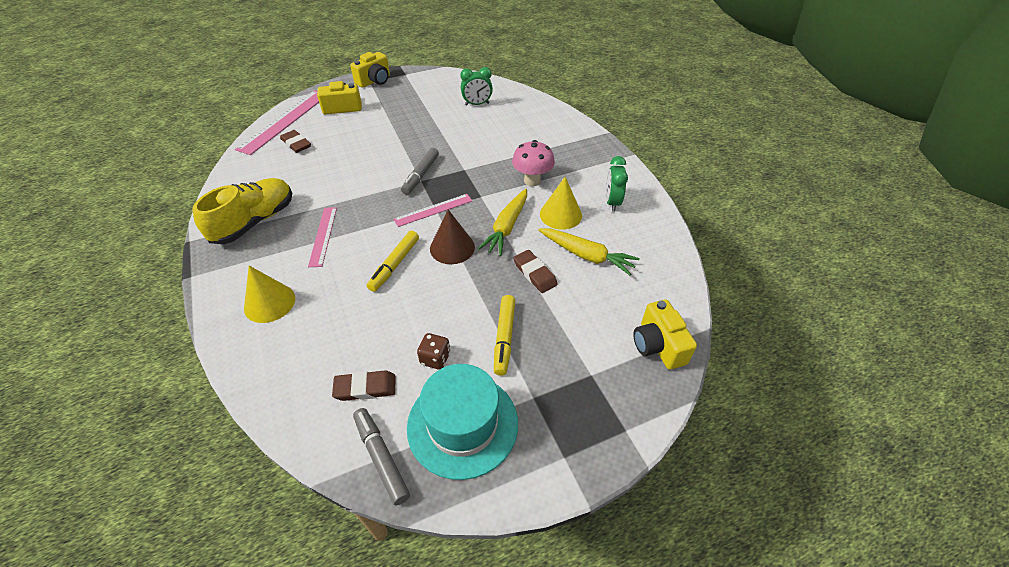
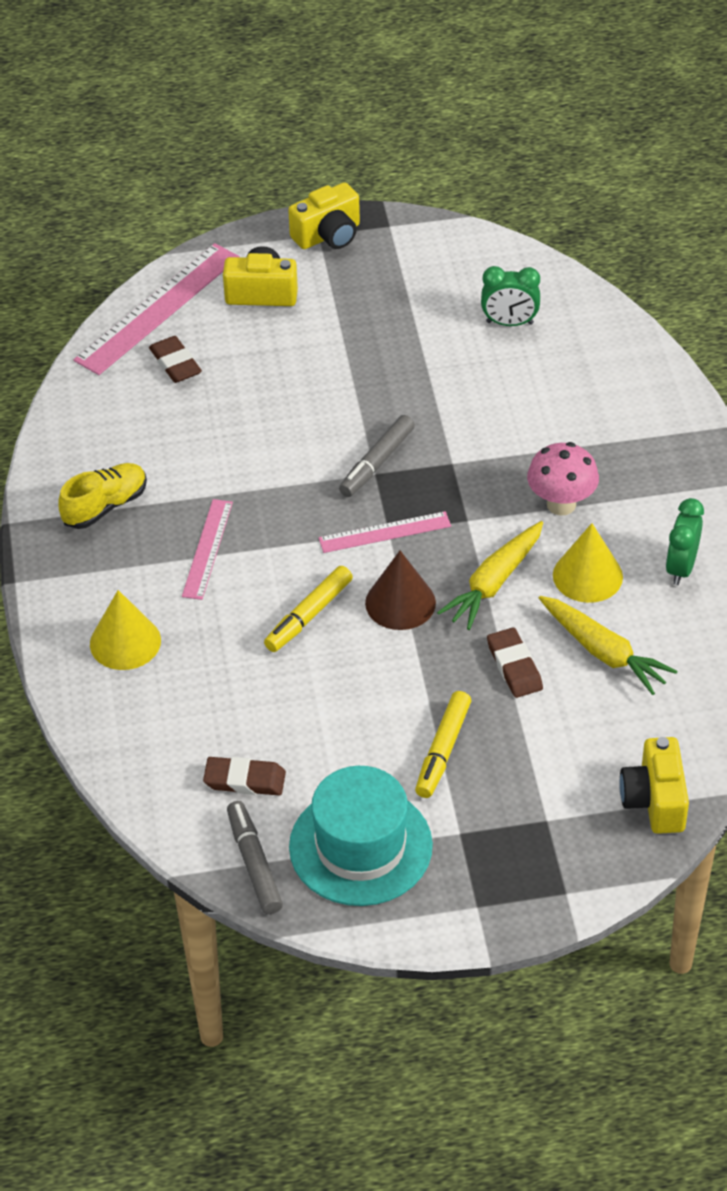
camera: 15 degrees right, 0 degrees up
(254, 222) = (105, 506): yellow shoe -> yellow shoe, size x0.67
(435, 358) = (342, 760): brown dice -> none

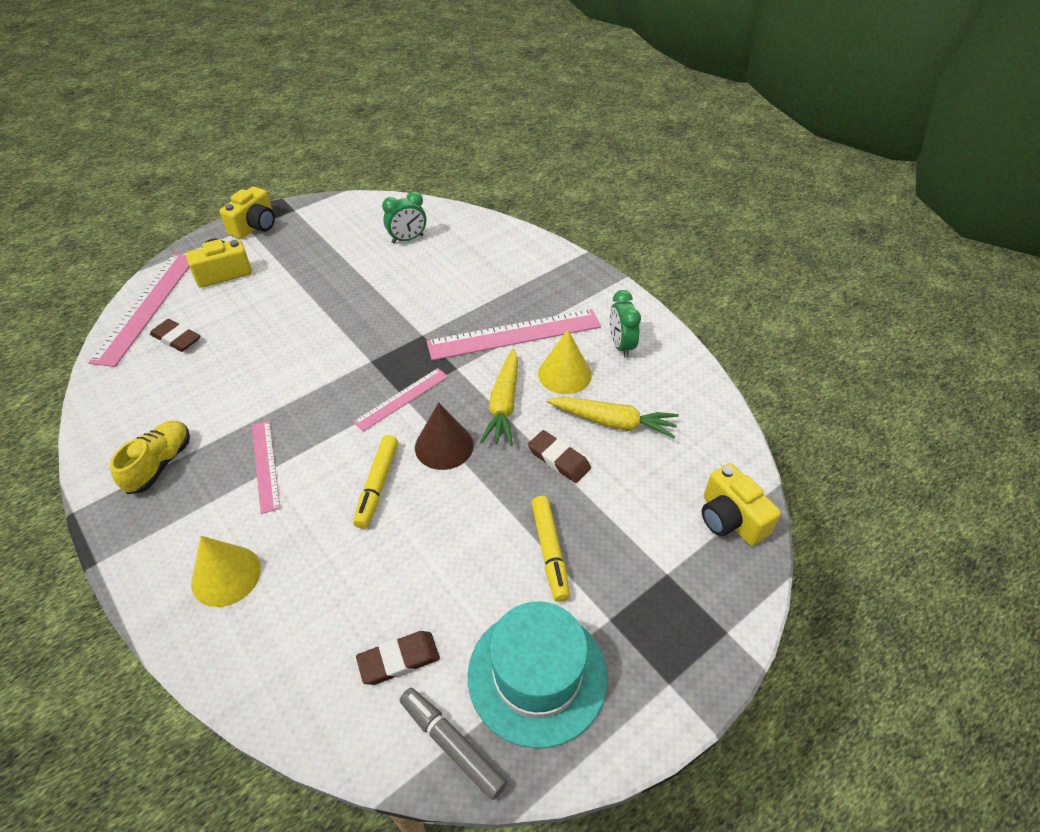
camera: 30 degrees left, 0 degrees up
(377, 463) = (368, 353): grey marker -> none
(561, 504) = (514, 334): pink mushroom -> pink ruler

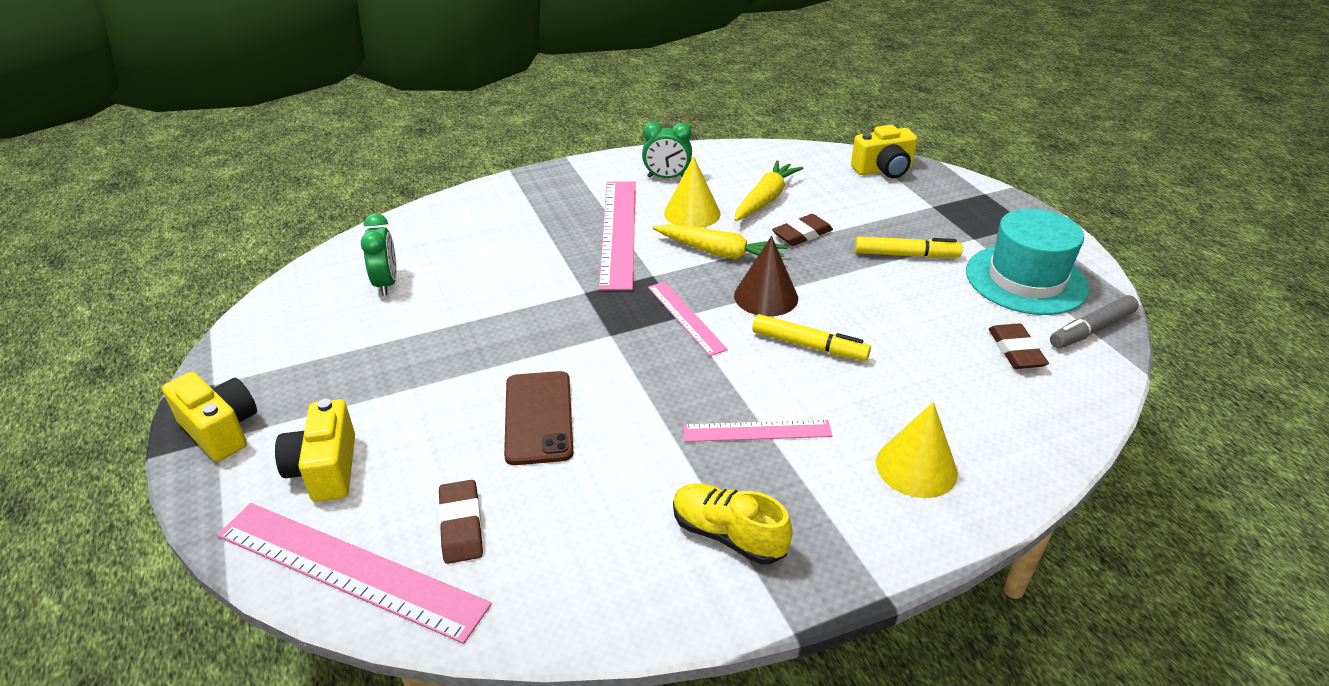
camera: 75 degrees left, 10 degrees down
(176, 338) = (461, 525): brown eraser -> brown eraser turned 60 degrees counterclockwise
(273, 346) = (538, 417): none -> brown phone

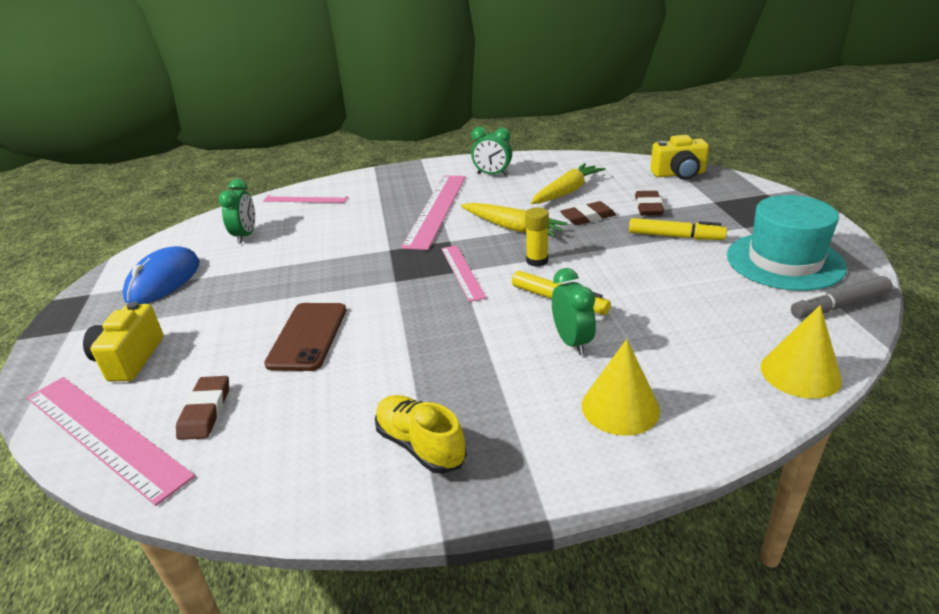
camera: 15 degrees right, 5 degrees down
(221, 430) = (75, 325): yellow camera -> none
(308, 357) = (163, 280): none -> blue mouse
(692, 213) = (501, 199): yellow cone -> yellow cone (800, 373)
(757, 431) = (484, 363): pink ruler -> pink ruler (305, 199)
(766, 296) = (537, 261): brown cone -> yellow glue stick
(841, 396) = (572, 342): none -> green clock
(1016, 350) = (755, 317): brown eraser -> brown eraser (648, 207)

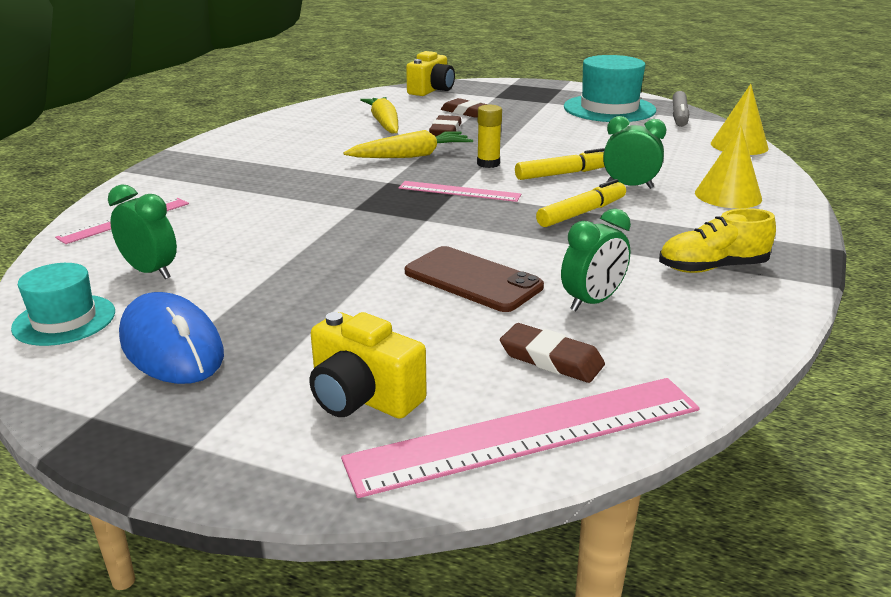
camera: 60 degrees left, 5 degrees down
(178, 242) = (64, 320): none -> turquoise hat
(436, 209) = (309, 171): pink ruler -> none
(492, 174) = (284, 135): green clock -> green clock (592, 302)
(675, 236) = (527, 119): yellow marker -> yellow marker (581, 213)

